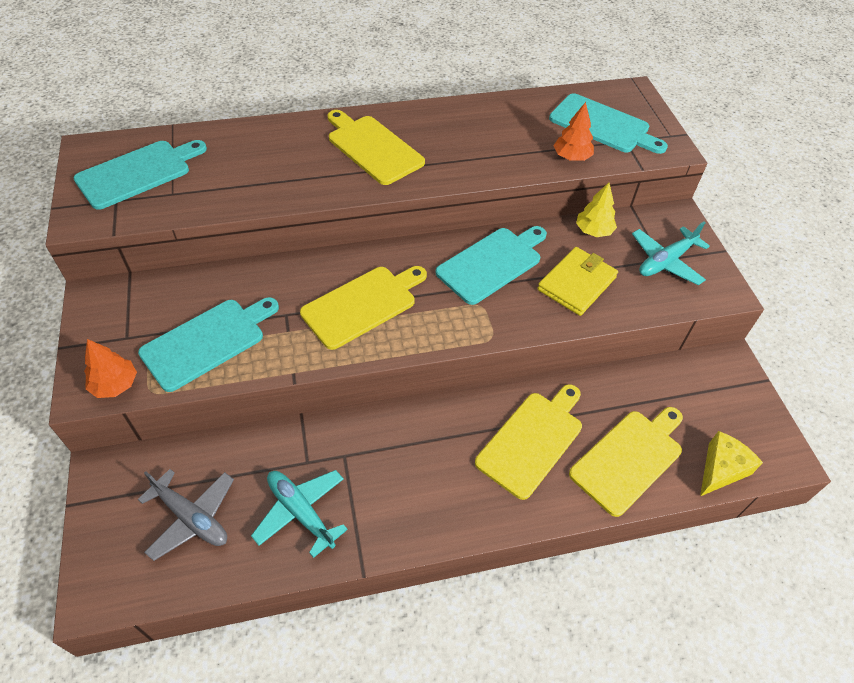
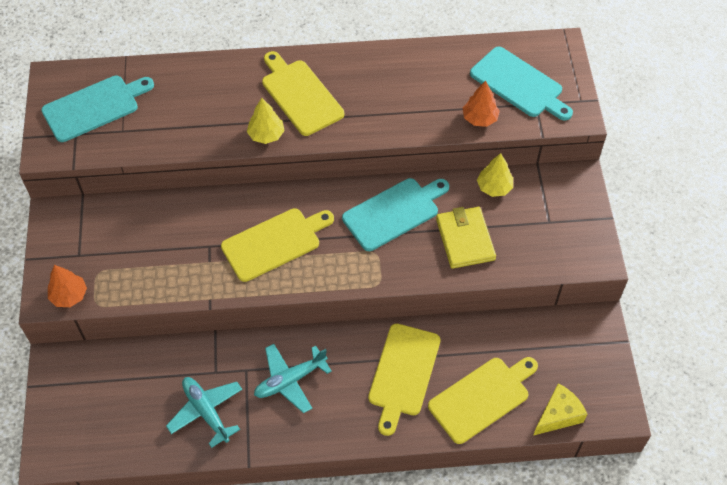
camera: 10 degrees right, 5 degrees up
(192, 517) = (122, 406): grey plane -> none
(207, 341) = (143, 265): turquoise cutting board -> none
(341, 187) = (266, 135): none -> yellow tree
(532, 440) = (403, 373): yellow cutting board -> yellow cutting board turned 150 degrees clockwise
(577, 283) = (465, 239): yellow wallet -> yellow wallet turned 60 degrees counterclockwise
(666, 261) = (552, 224): turquoise plane -> turquoise plane (290, 380)

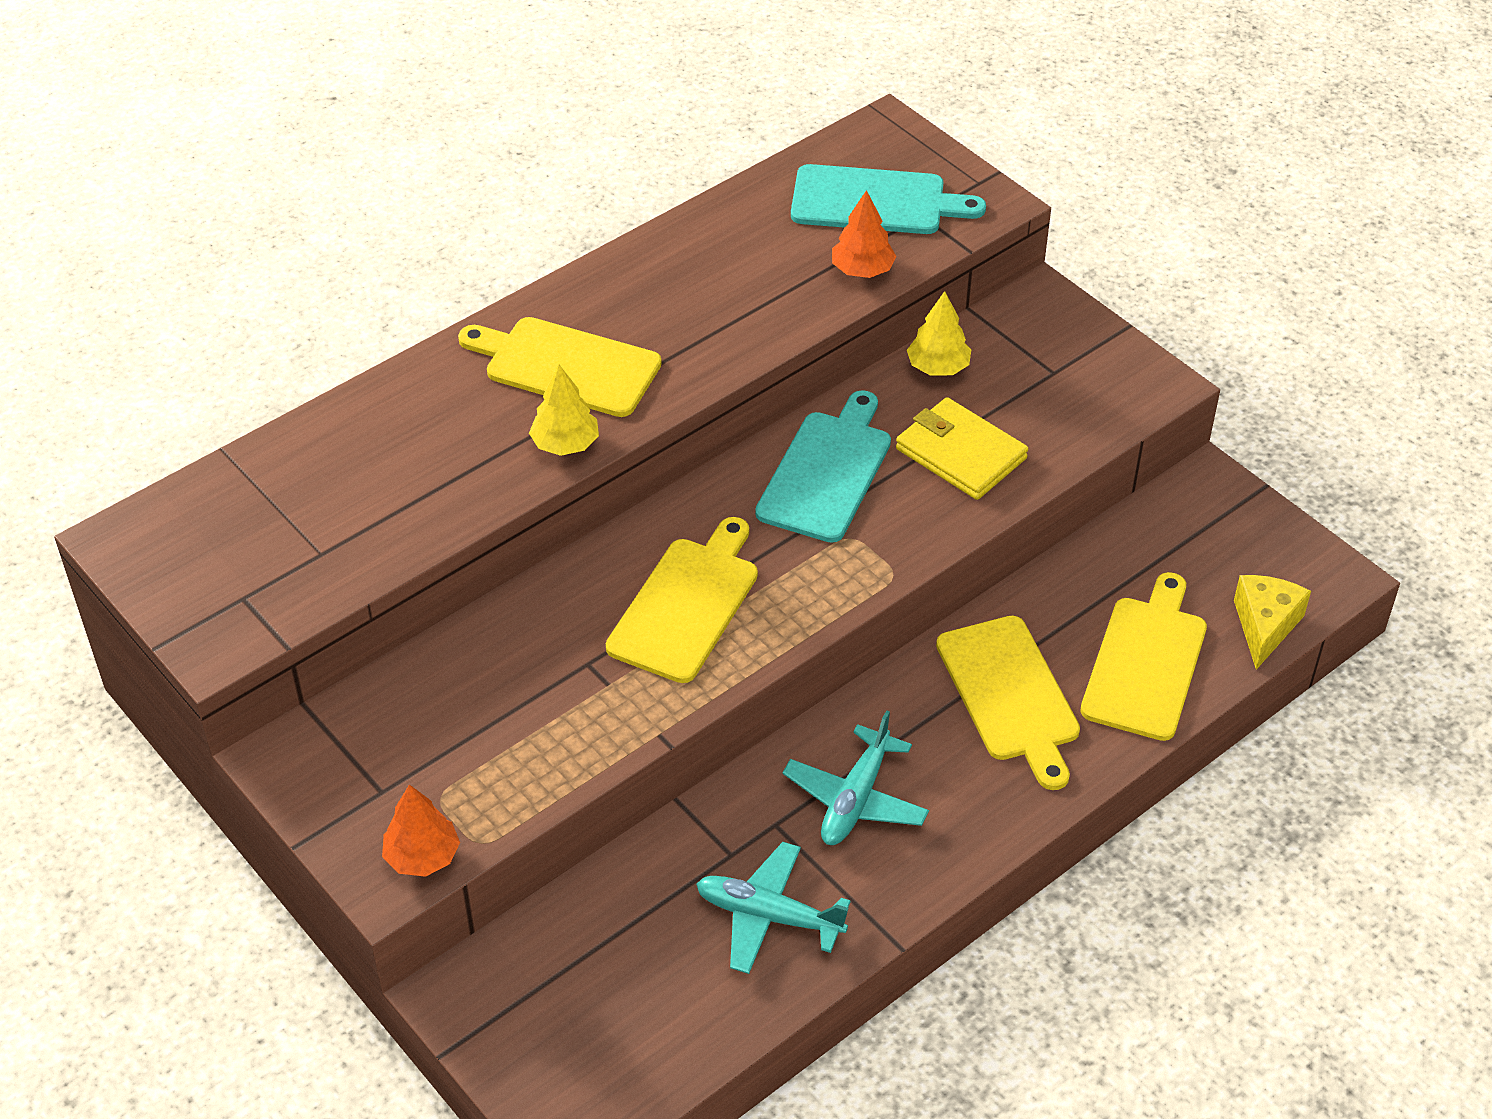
camera: 35 degrees left, 10 degrees down
(94, 107) = (238, 544): turquoise cutting board -> none

